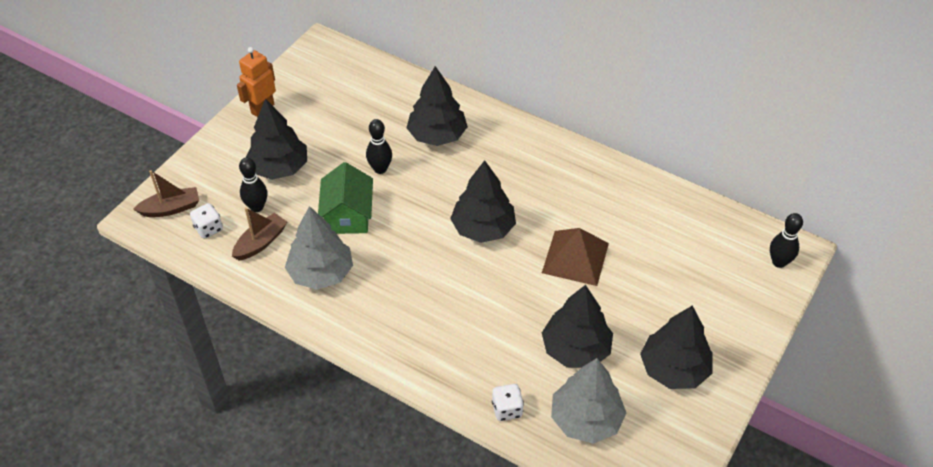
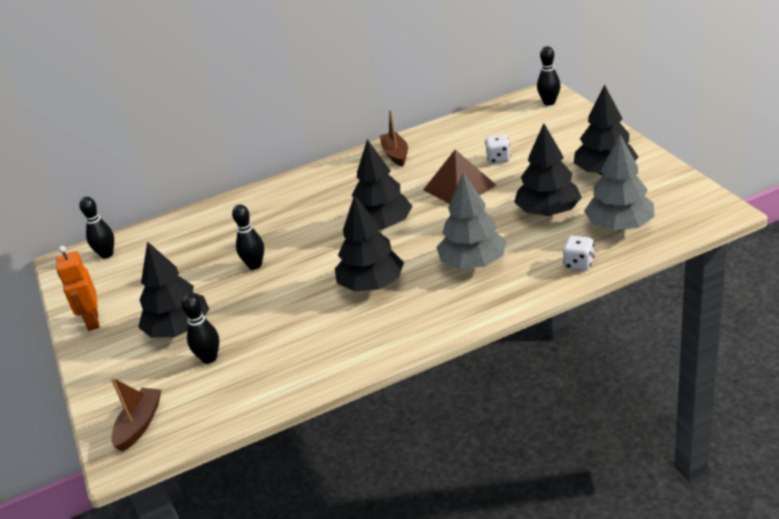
camera: 50 degrees left, 15 degrees down
(208, 228) = (198, 401): white dice -> white dice (498, 159)
(261, 242) = (256, 367): brown boat -> brown boat (395, 154)
(321, 273) = (334, 335): grey tree -> grey tree (473, 263)
(343, 64) = (107, 254): none -> black bowling pin
(347, 215) = (285, 299): green house -> none
(437, 135) = (256, 222): black tree -> black tree (371, 284)

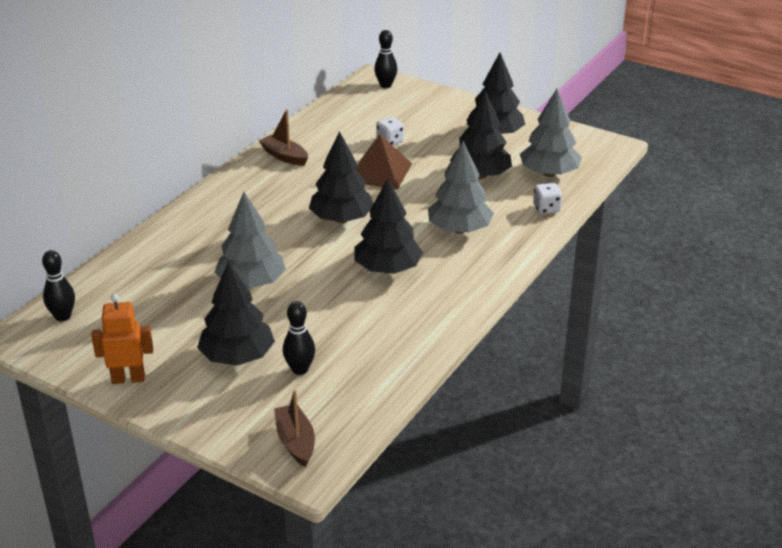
camera: 40 degrees left, 0 degrees up
(92, 321) = (128, 378): orange robot -> orange robot turned 135 degrees clockwise
(255, 265) = (251, 283): black bowling pin -> grey tree

